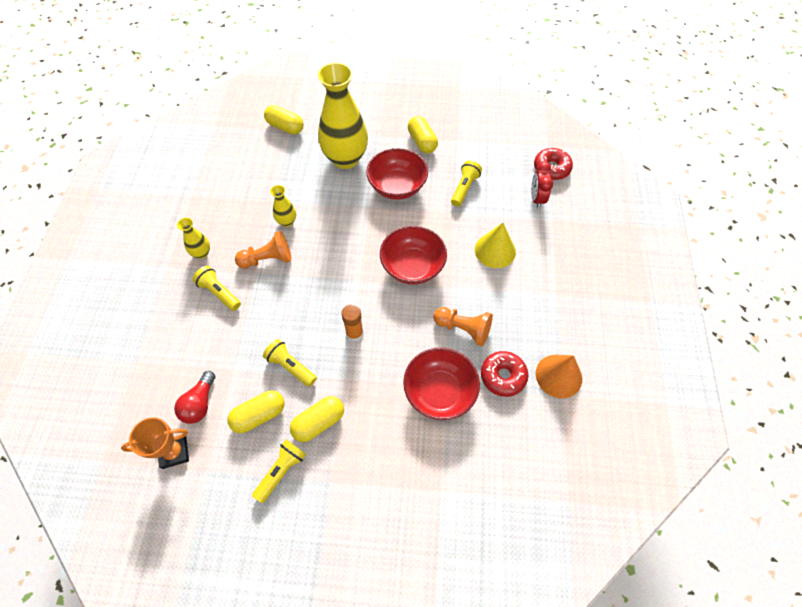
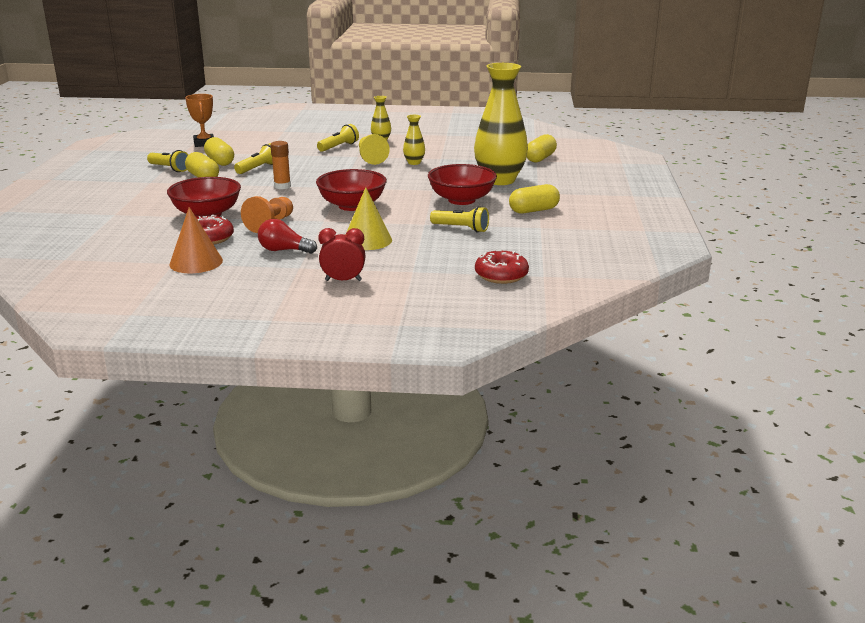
camera: 90 degrees right, 35 degrees down
(200, 403) = (239, 147): red light bulb -> red light bulb (284, 250)
(268, 259) = (371, 158): orange pawn -> yellow pawn
(536, 199) = (446, 264): red clock -> red clock (343, 280)

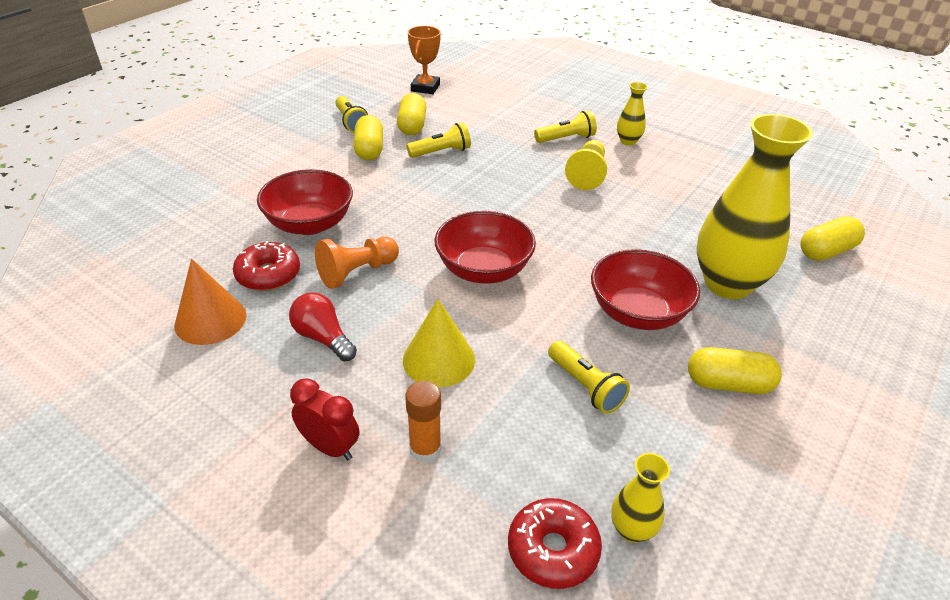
camera: 30 degrees right, 15 degrees up
(282, 186) = (437, 197): orange glue stick -> orange glue stick (425, 449)
(414, 163) = (635, 202): yellow vase -> yellow vase (632, 530)

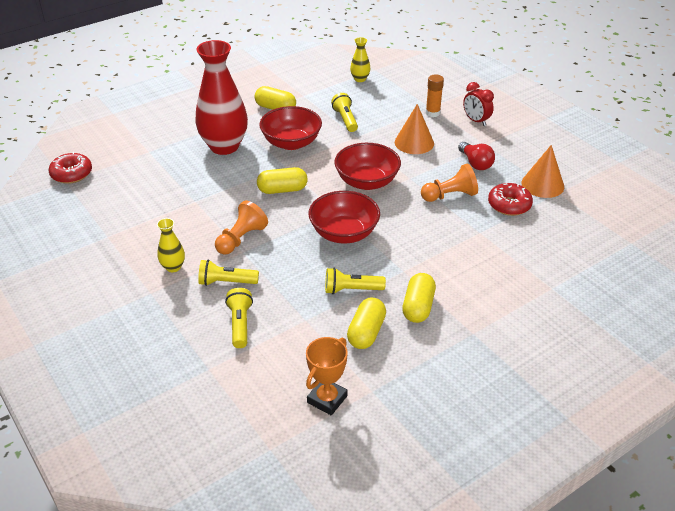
camera: 160 degrees left, 0 degrees up
(310, 224) = (479, 238): red bowl -> red bowl (344, 233)
(351, 123) = (429, 351): yellow flashlight -> yellow flashlight (240, 324)
(439, 359) = (414, 142): yellow cone -> orange cone
(553, 550) = (393, 80): red donut -> red donut (71, 174)
(587, 175) = (241, 239): yellow pawn -> orange pawn
(727, 284) = (224, 146): yellow vase -> red vase
(826, 251) = (140, 151): yellow capsule -> yellow capsule (282, 190)

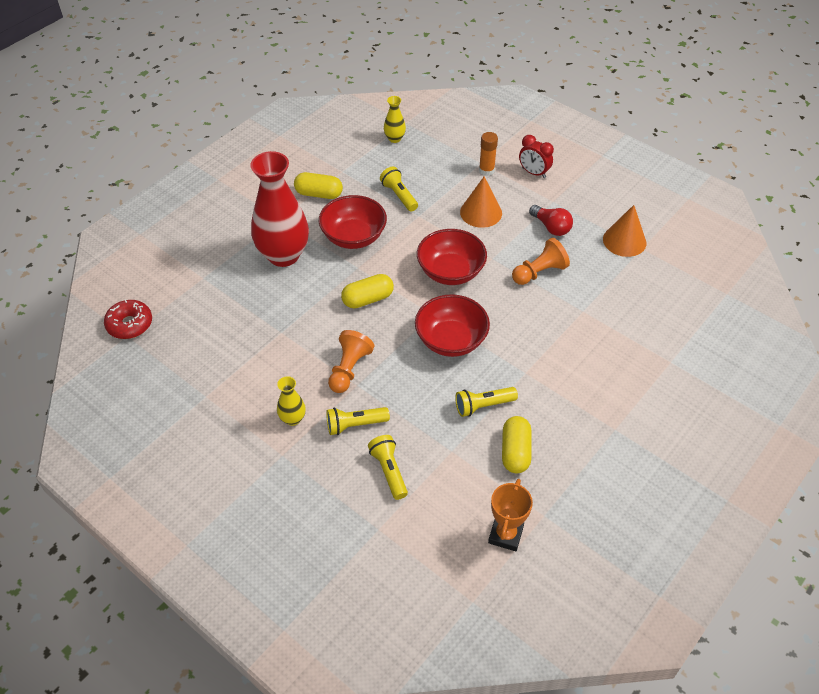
camera: 15 degrees left, 10 degrees up
(418, 307) = (554, 411): yellow capsule -> none
(509, 205) = (600, 272): red donut -> none

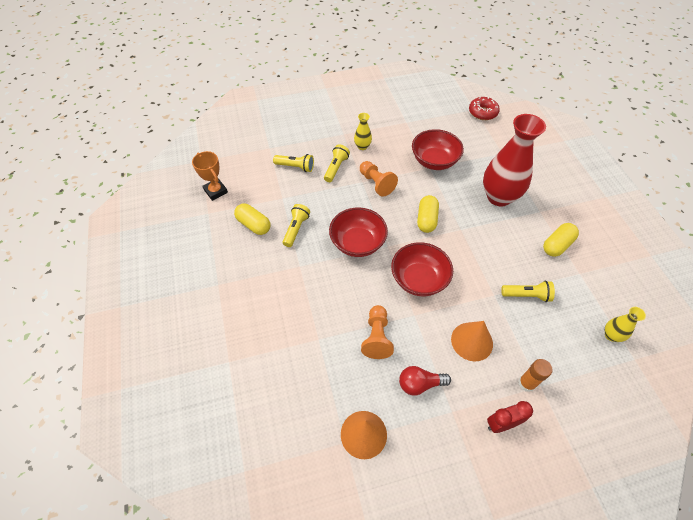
camera: 125 degrees right, 5 degrees up
(353, 237) = (494, 242): red bowl -> red bowl (434, 161)

